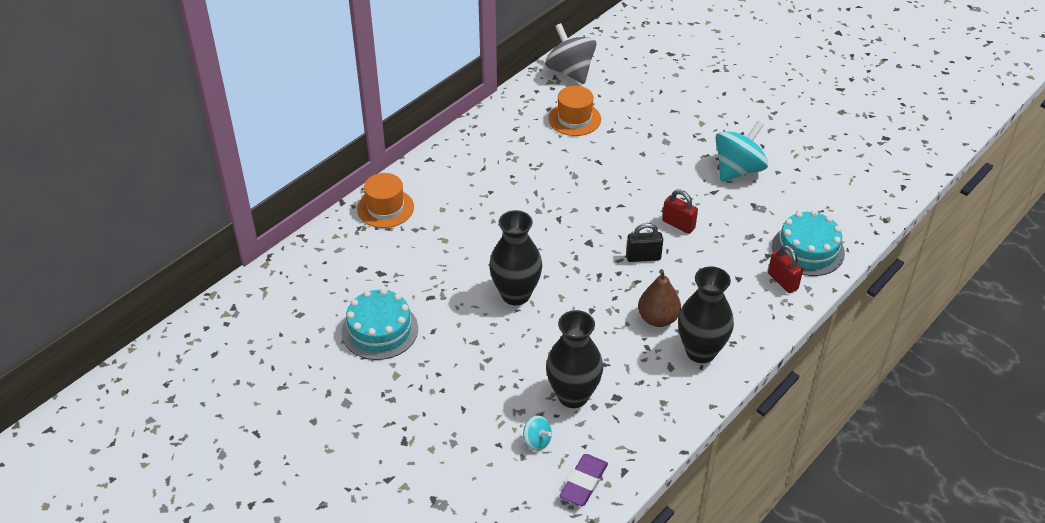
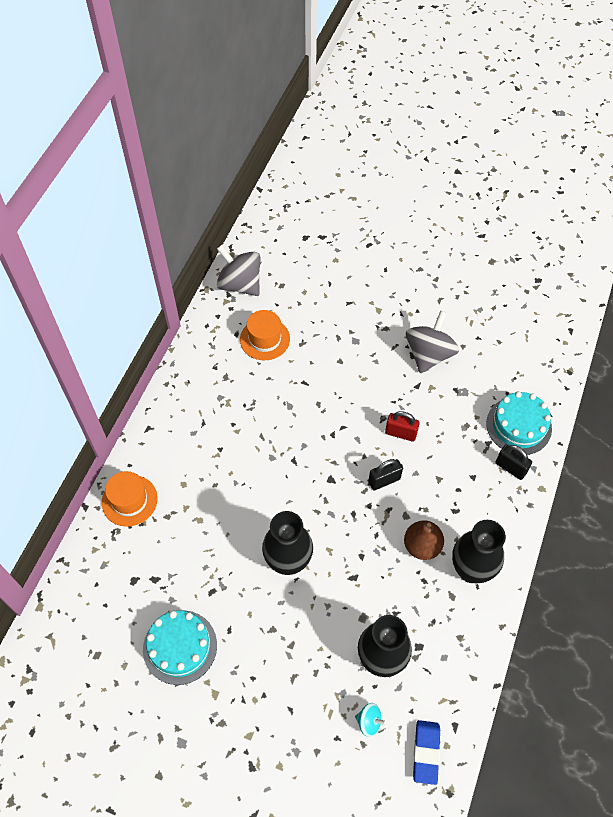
camera: 20 degrees left, 15 degrees up
(583, 483) = (426, 752): purple eraser -> blue eraser
(738, 170) = (429, 354): turquoise spinning top -> grey spinning top
(782, 281) = (510, 468): red padlock -> black padlock

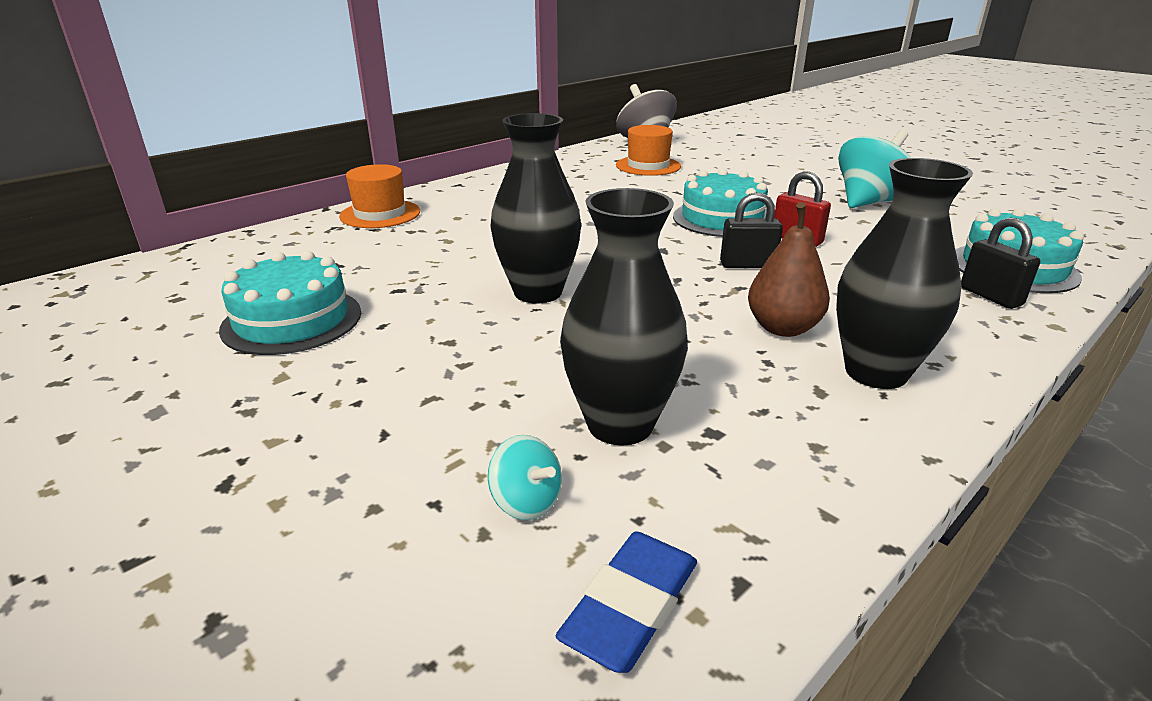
camera: 25 degrees right, 30 degrees down
(348, 418) = (722, 219): none -> turquoise cake
(429, 354) = (869, 202): grey spinning top -> turquoise spinning top

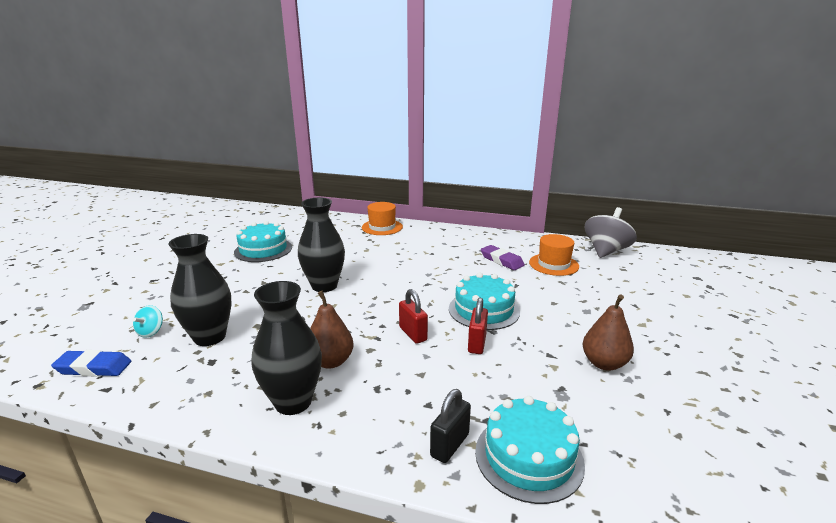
camera: 60 degrees right, 5 degrees down
(606, 182) = (501, 260): none -> purple eraser
(747, 265) = (413, 334): black padlock -> red padlock
(869, 202) = (604, 363): turquoise spinning top -> brown pear

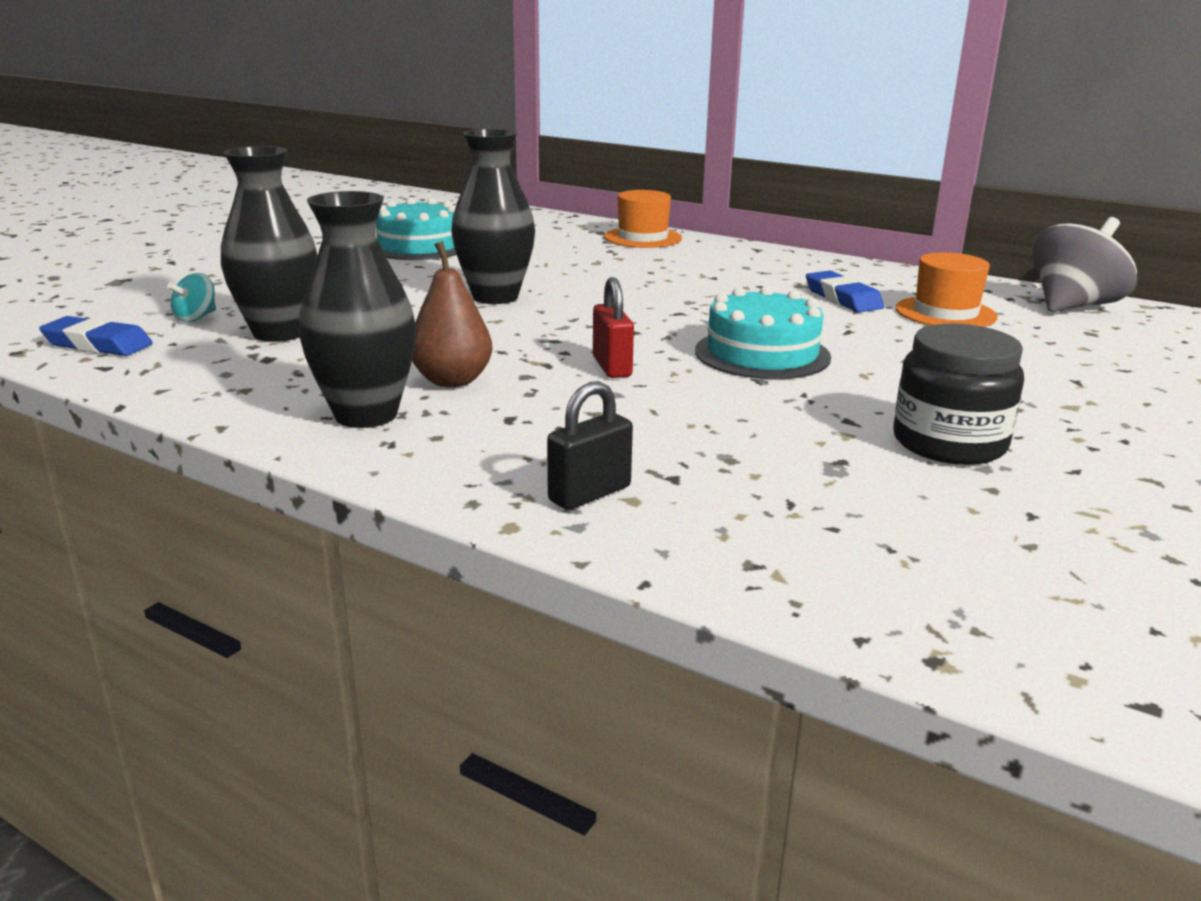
camera: 15 degrees right, 0 degrees up
(477, 343) = (720, 391): red padlock -> none
(501, 260) = (842, 298): purple eraser -> blue eraser
(529, 457) = (718, 526): turquoise cake -> none
(604, 363) = (949, 443): brown pear -> black jar

